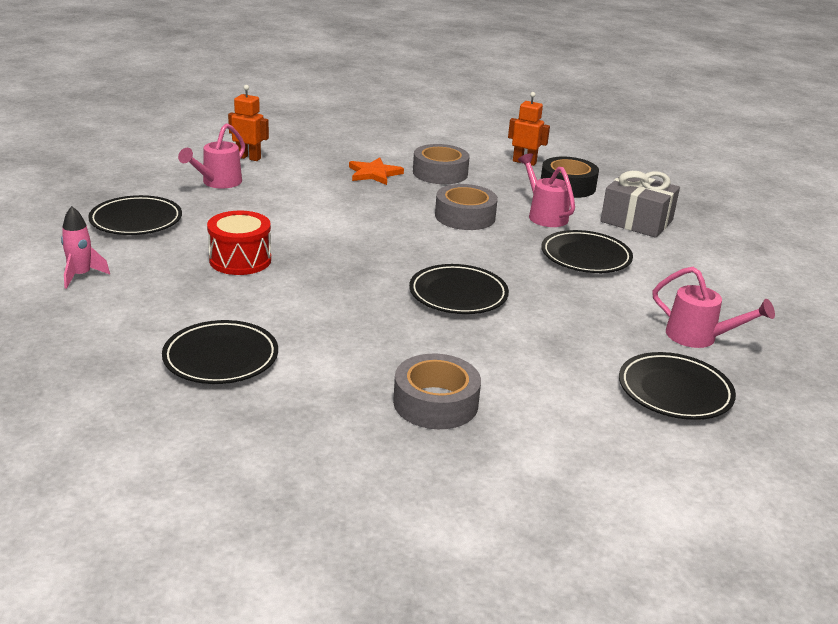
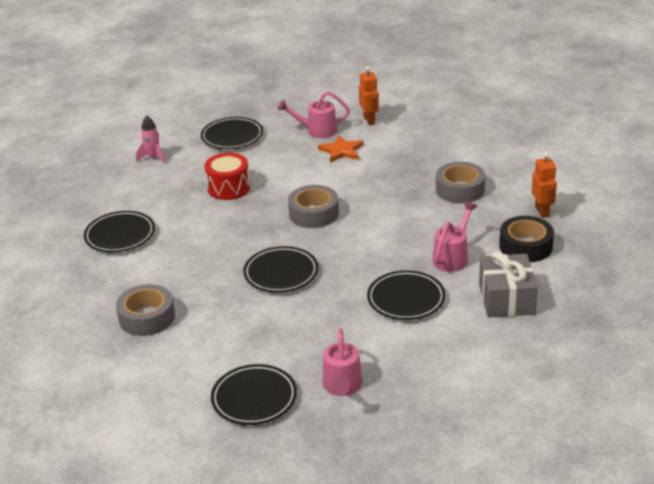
camera: 60 degrees right, 5 degrees up
(374, 174) = (416, 168): orange star -> orange star (341, 151)
(465, 216) = (400, 229): grey tape -> grey tape (314, 213)

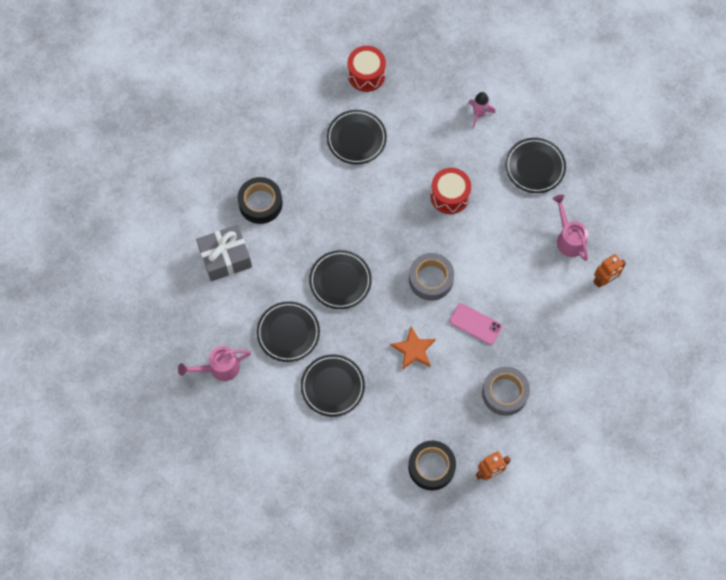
camera: 70 degrees right, 35 degrees up
(51, 217) = (366, 74): none -> red drum
(147, 317) = (260, 203): grey tape -> black tape
(254, 398) = (193, 312): black plate -> black plate (288, 333)
(341, 151) = (540, 271): orange star -> orange star (413, 349)
(378, 195) = (475, 324): none -> pink phone
(452, 257) = (398, 410): pink watering can -> none
(506, 299) = (354, 465): grey gift -> grey gift (225, 258)

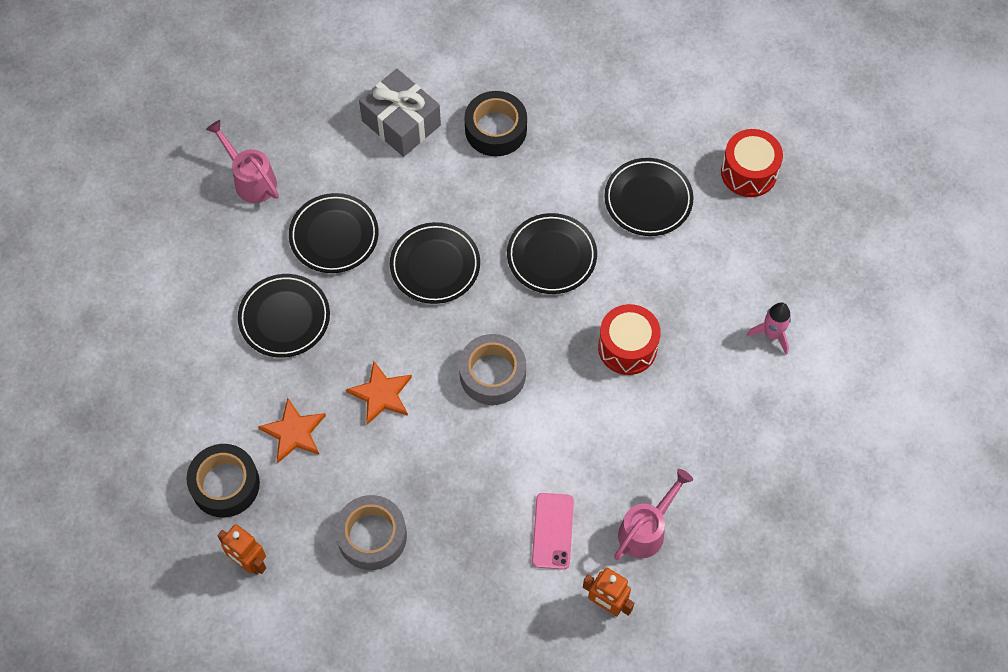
camera: 65 degrees right, 5 degrees down
(415, 412) = (294, 432): none -> orange star
(475, 324) = (455, 457): pink phone -> pink phone (552, 531)
(535, 167) = (732, 440): black plate -> black plate (551, 256)

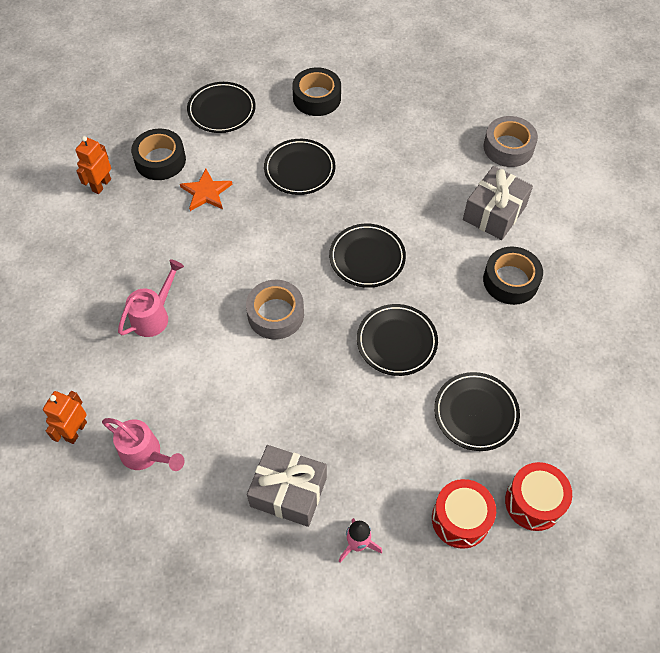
camera: 80 degrees right, 5 degrees down
(168, 280) = (317, 98): none -> black tape
(251, 180) = (412, 128): pink watering can -> pink watering can (154, 316)
(334, 236) = (377, 187): black plate -> black plate (221, 110)
(372, 536) = (126, 255): grey tape -> grey tape (508, 147)
(381, 394) = (245, 241): orange star -> none
(552, 531) = (139, 380): pink phone -> none
(627, 347) = (319, 415): red drum -> red drum (460, 519)
(709, 390) = (288, 492): none -> grey gift

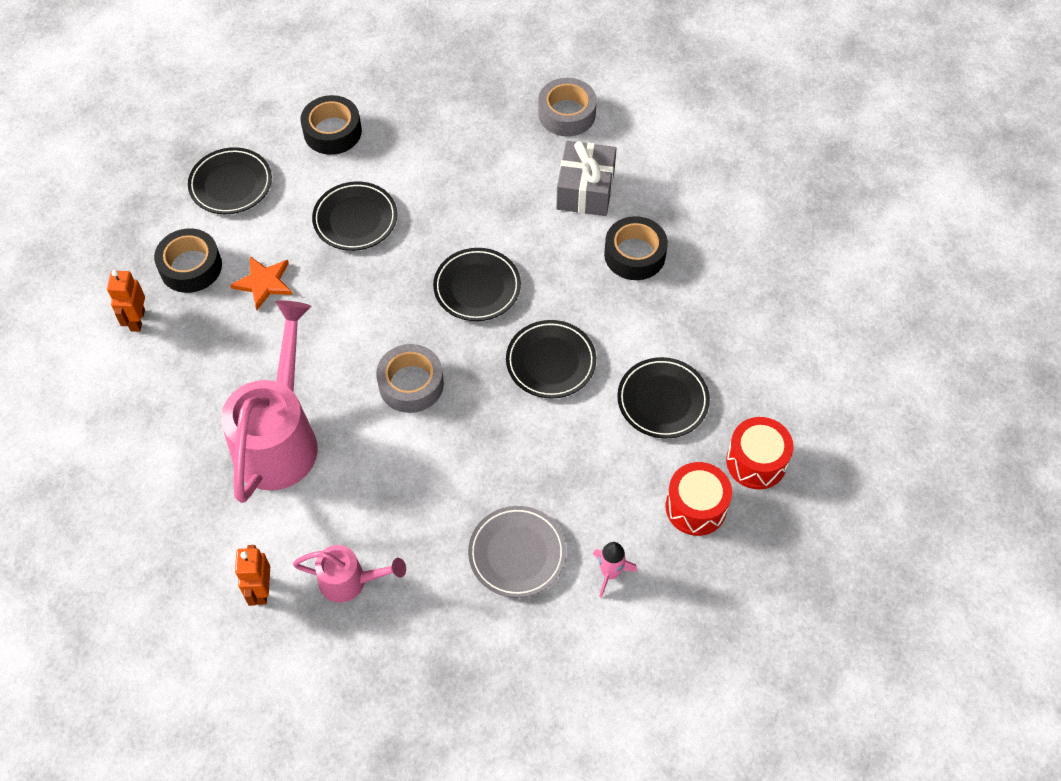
camera: 25 degrees left, 0 degrees up
(154, 316) = (279, 438): pink watering can -> pink watering can, size x1.94
(288, 492) = (517, 554): grey gift -> grey plate

